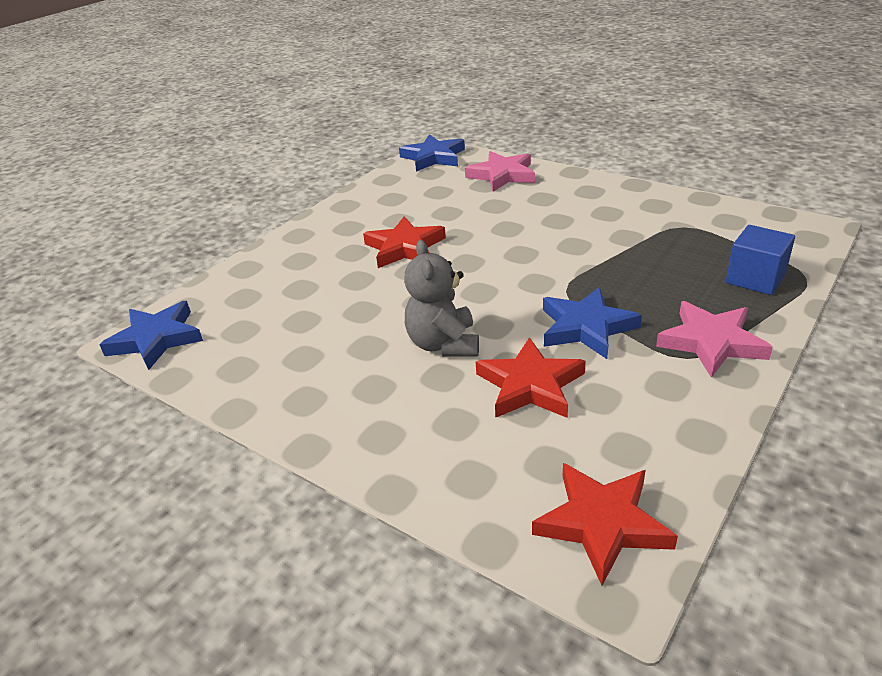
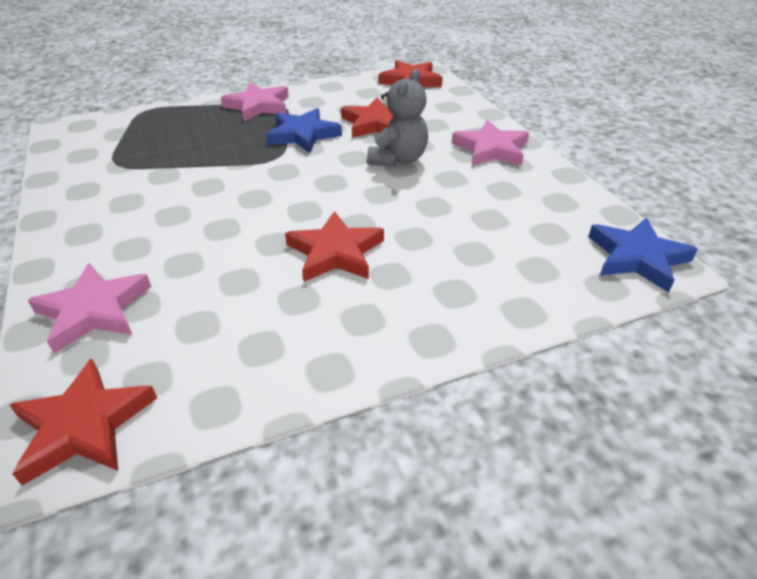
camera: 150 degrees left, 5 degrees up
(347, 410) = (491, 149): none -> pink star
(433, 157) = (84, 425): blue star -> red star
(755, 279) = (168, 119): blue cube -> none

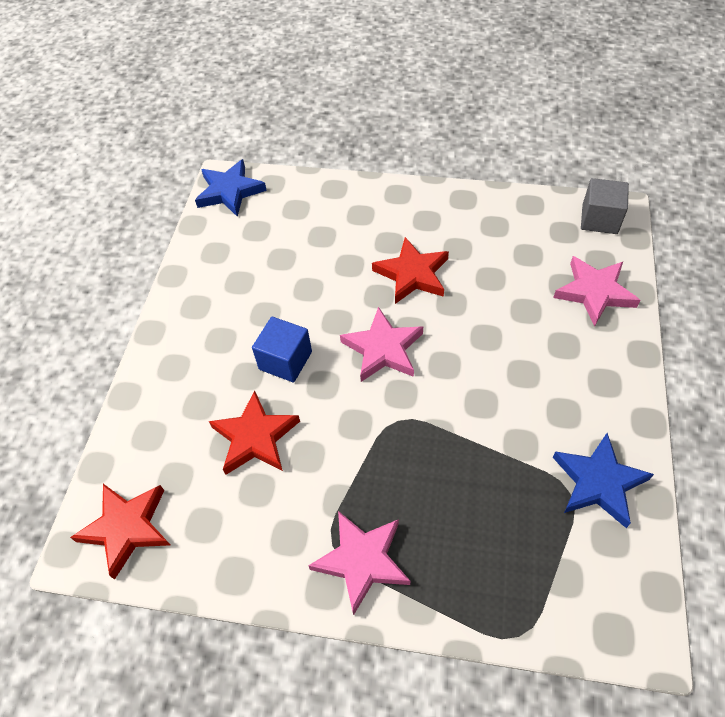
camera: 145 degrees left, 15 degrees up
(84, 425) = (599, 219): red star -> grey cube
(303, 135) = (346, 453): blue star -> blue star (598, 482)
(398, 159) = (285, 360): grey teddy bear -> blue cube
(491, 149) = (192, 335): pink star -> pink star (383, 349)

